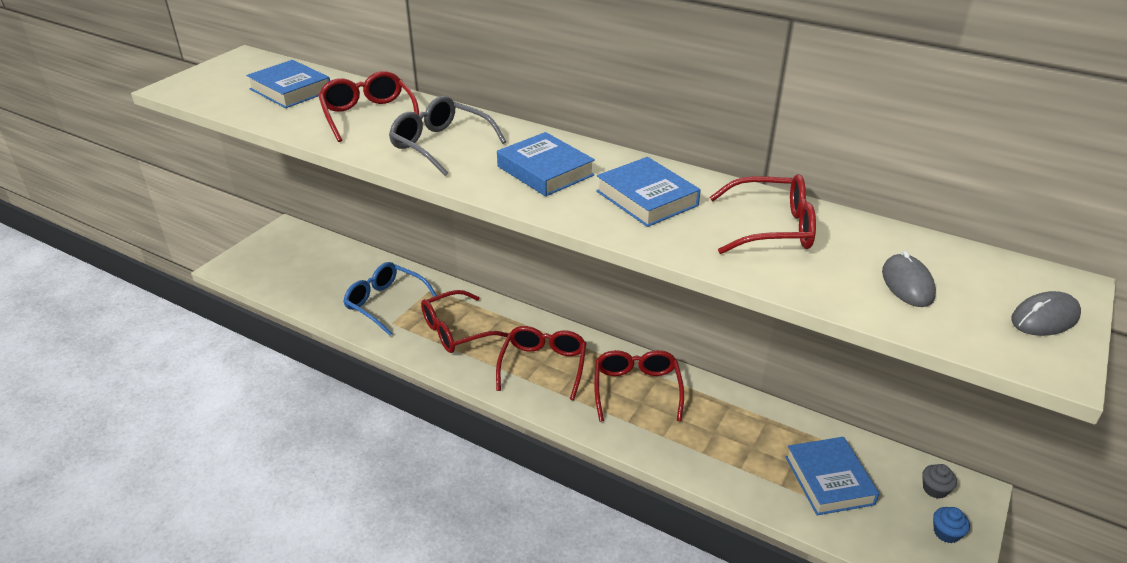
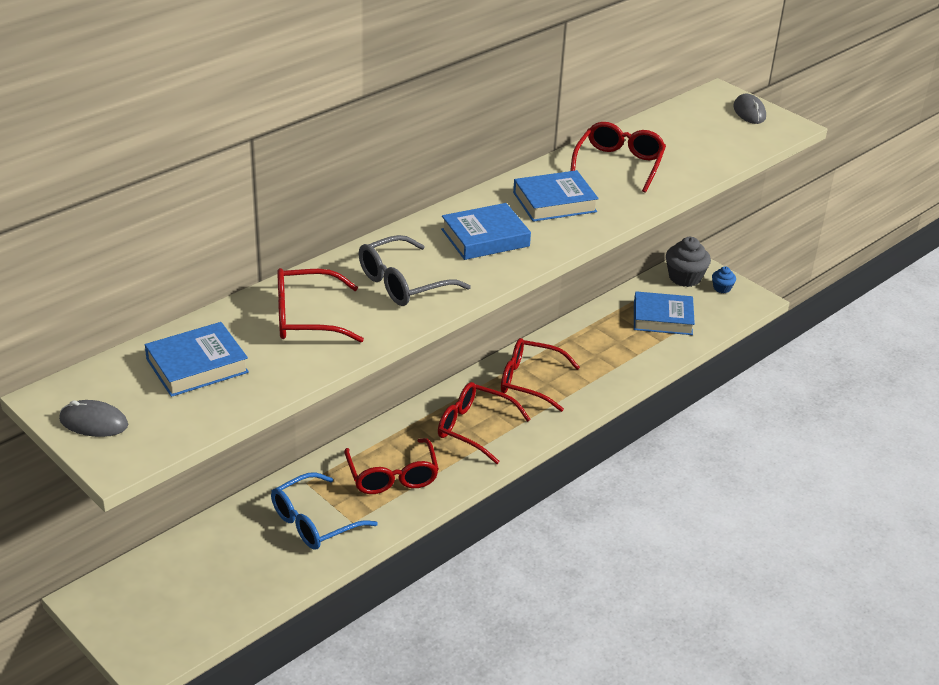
camera: 75 degrees left, 0 degrees up
(907, 284) = (702, 140): grey mouse -> grey mouse (94, 422)
(935, 489) = (685, 278): grey cupcake -> grey cupcake, size x1.87

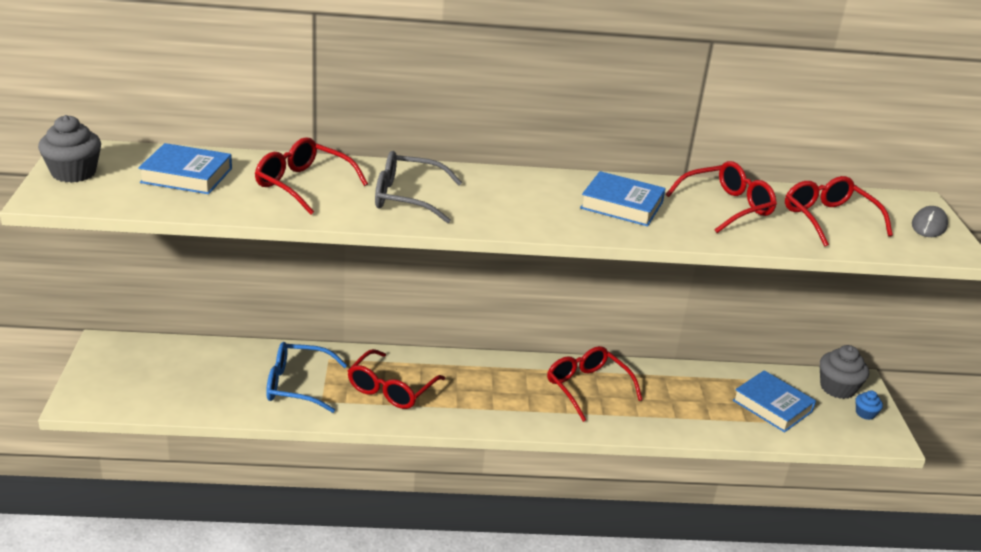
camera: 40 degrees right, 5 degrees down
(94, 422) = (73, 173): grey mouse -> grey cupcake
(474, 428) = (496, 393): red glasses -> red glasses (828, 219)
(485, 238) = (521, 201): blue book -> none

